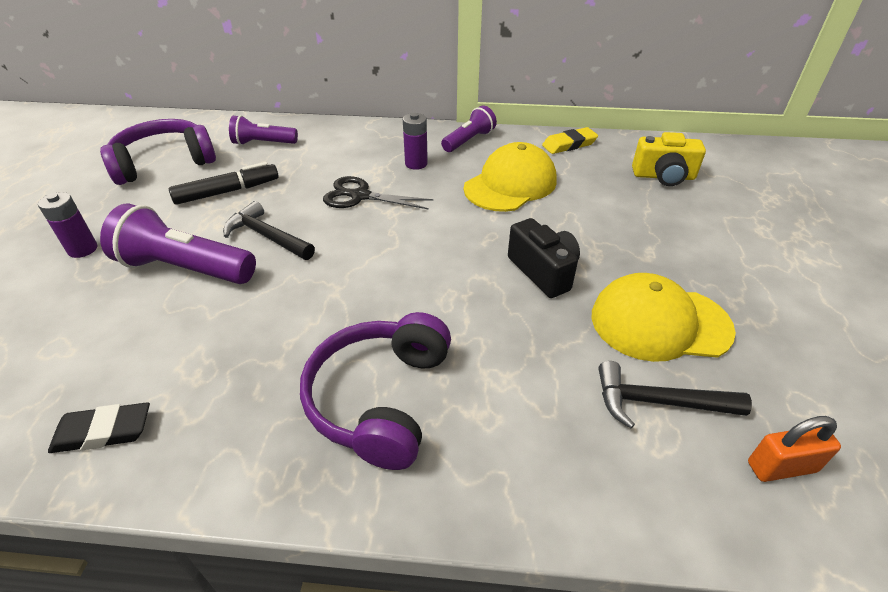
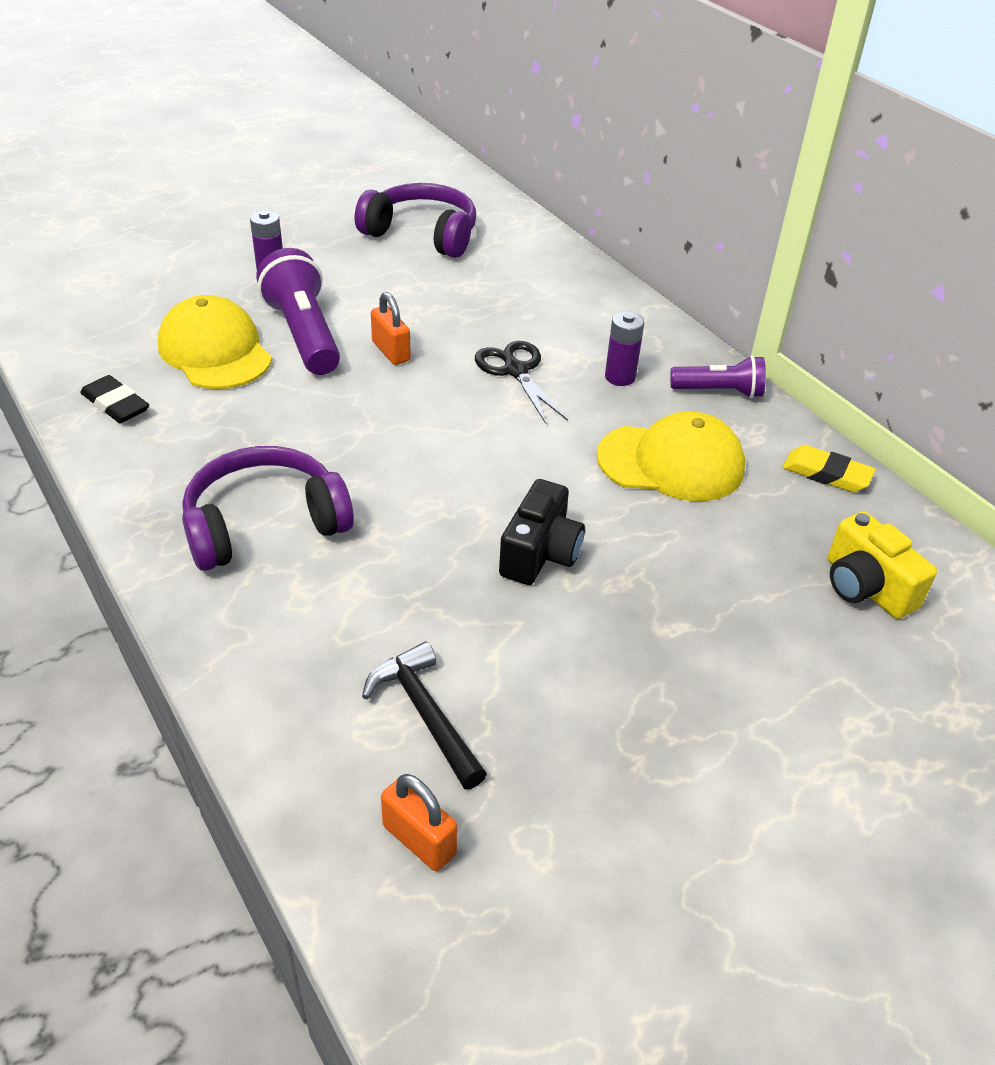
camera: 50 degrees right, 0 degrees up
(228, 192) = (425, 292): black marker -> none
(263, 143) = (524, 265): purple flashlight -> none
(267, 236) = (391, 351): black hammer -> orange padlock
(659, 323) = (551, 677): yellow cap -> yellow cap (215, 351)

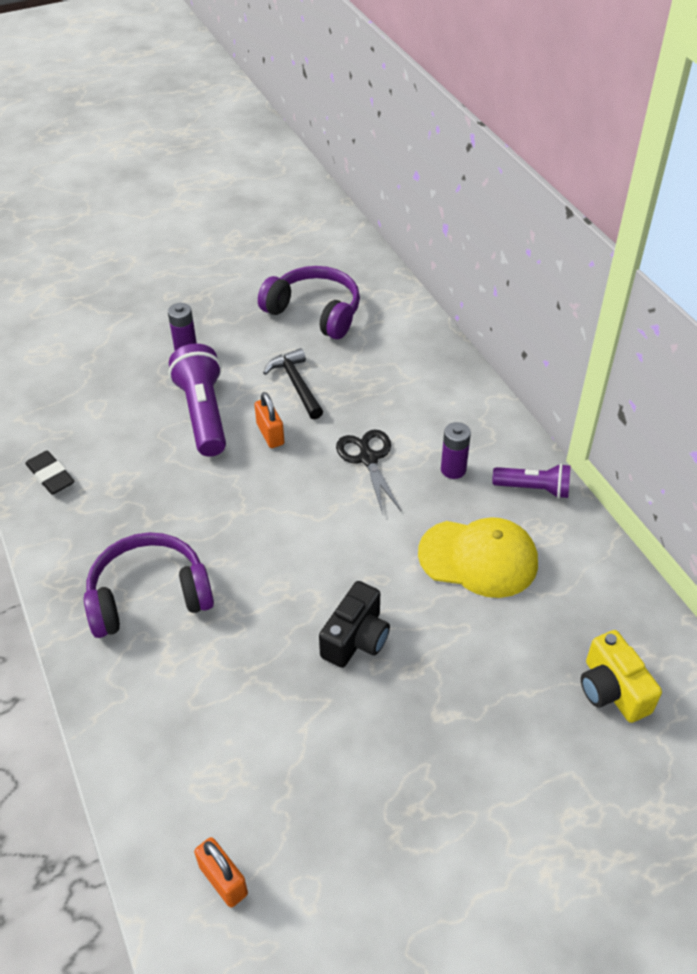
camera: 10 degrees right, 5 degrees up
(215, 351) = (132, 427): yellow cap -> none
(425, 714) = (244, 775): black hammer -> black hammer (296, 384)
(826, 474) = (606, 577): yellow eraser -> none

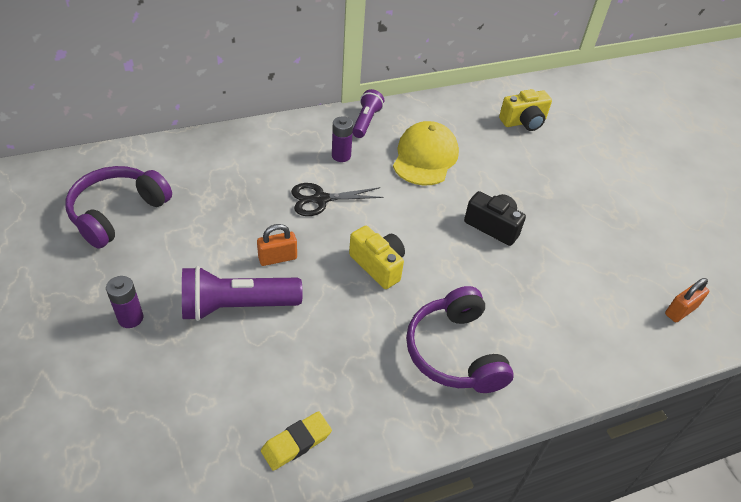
camera: 90 degrees left, 0 degrees up
(51, 476) = (296, 442): black eraser -> yellow eraser
(270, 519) = (378, 265): none -> yellow camera
(296, 384) = (217, 235): black hammer -> none

